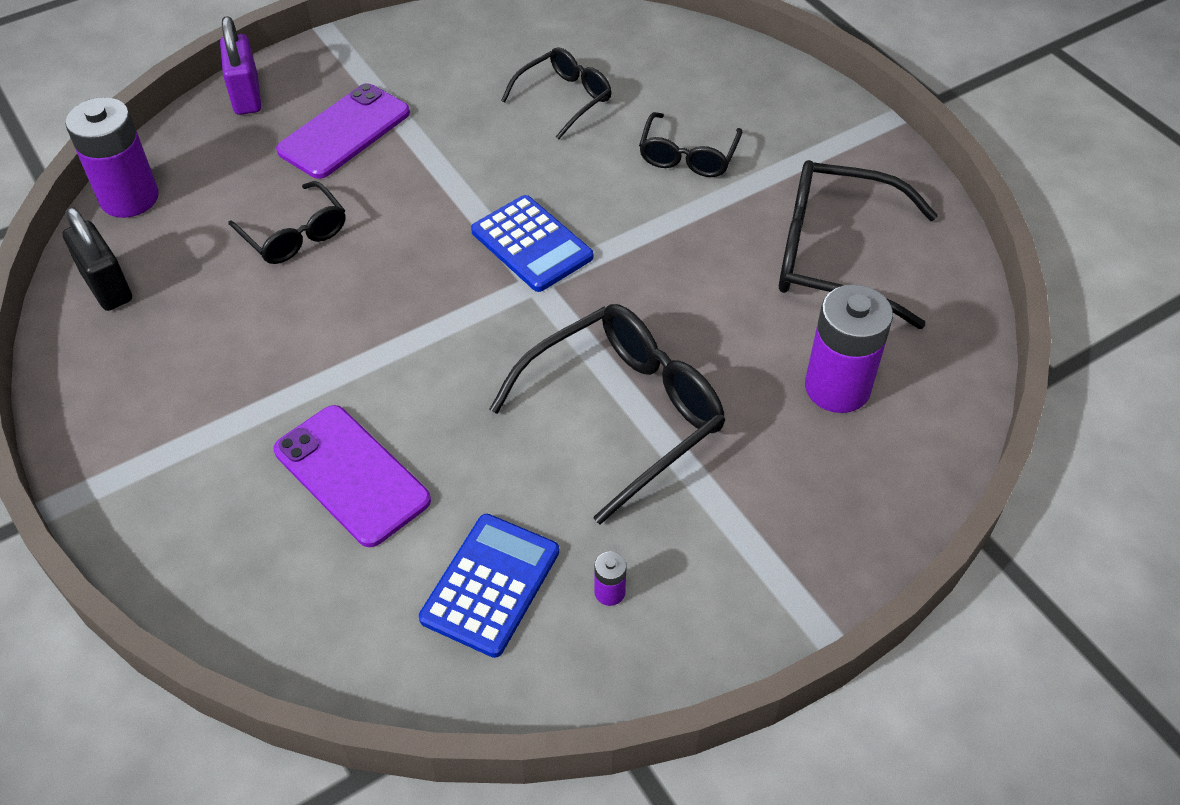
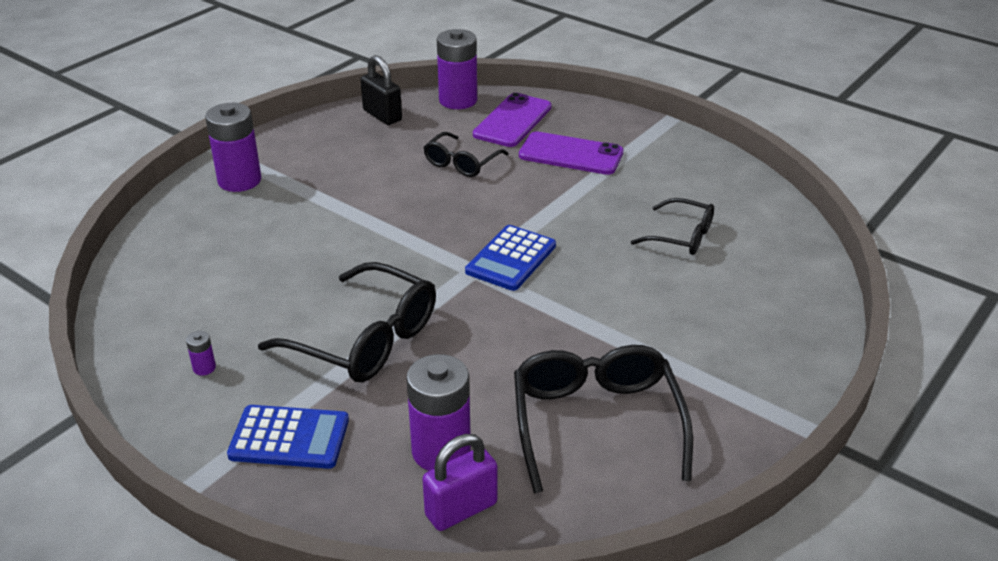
camera: 70 degrees right, 15 degrees down
(107, 286) = (382, 115): black padlock -> black padlock turned 75 degrees counterclockwise
(172, 489) = (239, 180): none -> purple battery
(246, 96) = (577, 110): purple padlock -> purple padlock (461, 509)
(351, 475) = (270, 238): purple phone -> purple phone (512, 121)
(490, 585) = (199, 314): blue calculator -> blue calculator (289, 438)
(688, 155) = (663, 313): black glasses -> none

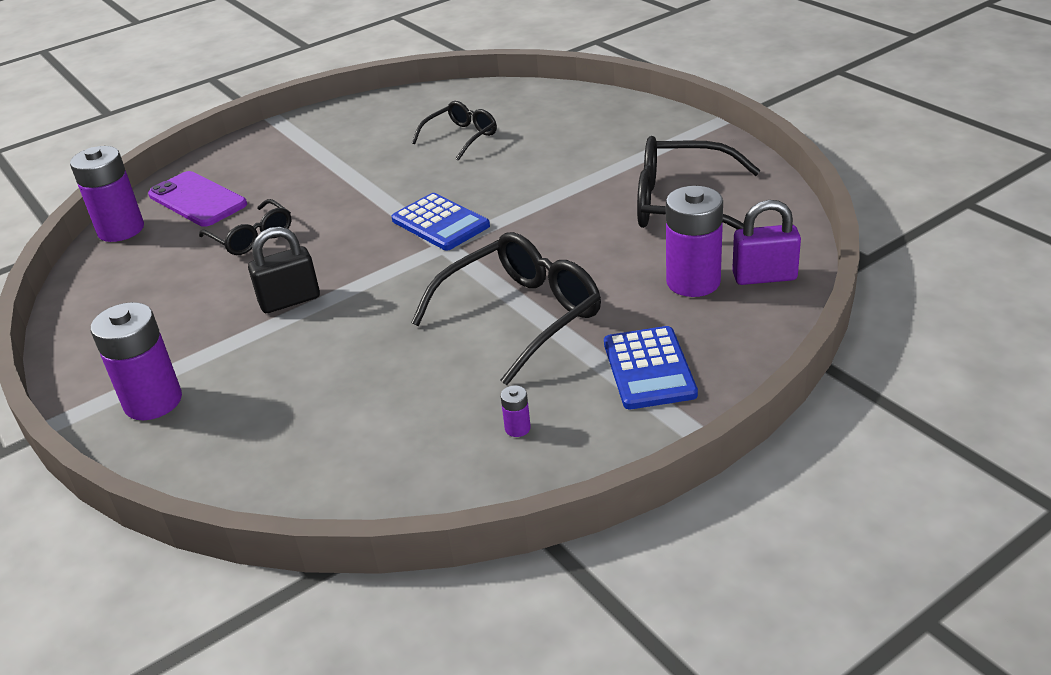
camera: 70 degrees left, 0 degrees up
(289, 438) = (649, 369): blue calculator -> blue calculator turned 150 degrees clockwise
(382, 115) = (102, 283): black padlock -> black padlock (290, 301)
(461, 509) = (764, 277): purple padlock -> purple padlock turned 75 degrees counterclockwise
(571, 154) = (290, 174): purple phone -> none

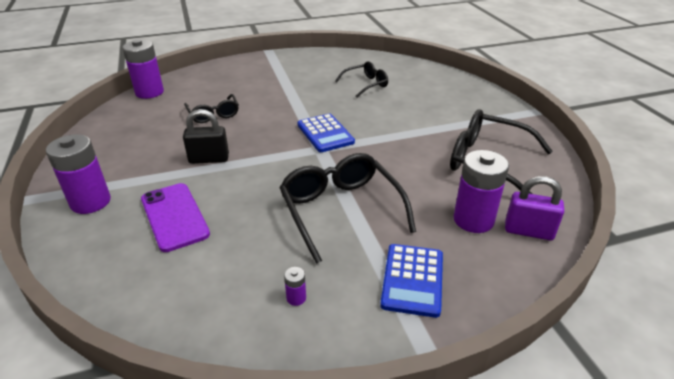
camera: 15 degrees right, 0 degrees up
(197, 200) = (199, 85): purple phone -> purple phone (174, 216)
(520, 317) = (341, 211): black glasses -> black glasses turned 90 degrees counterclockwise

